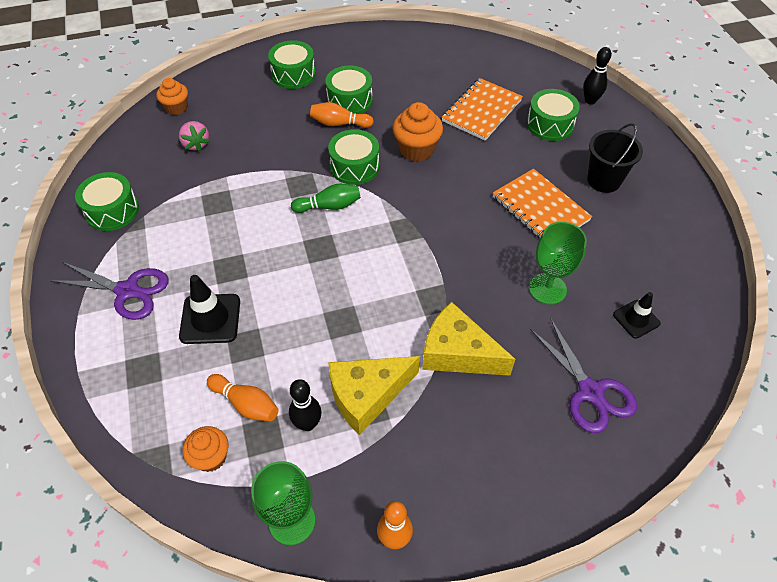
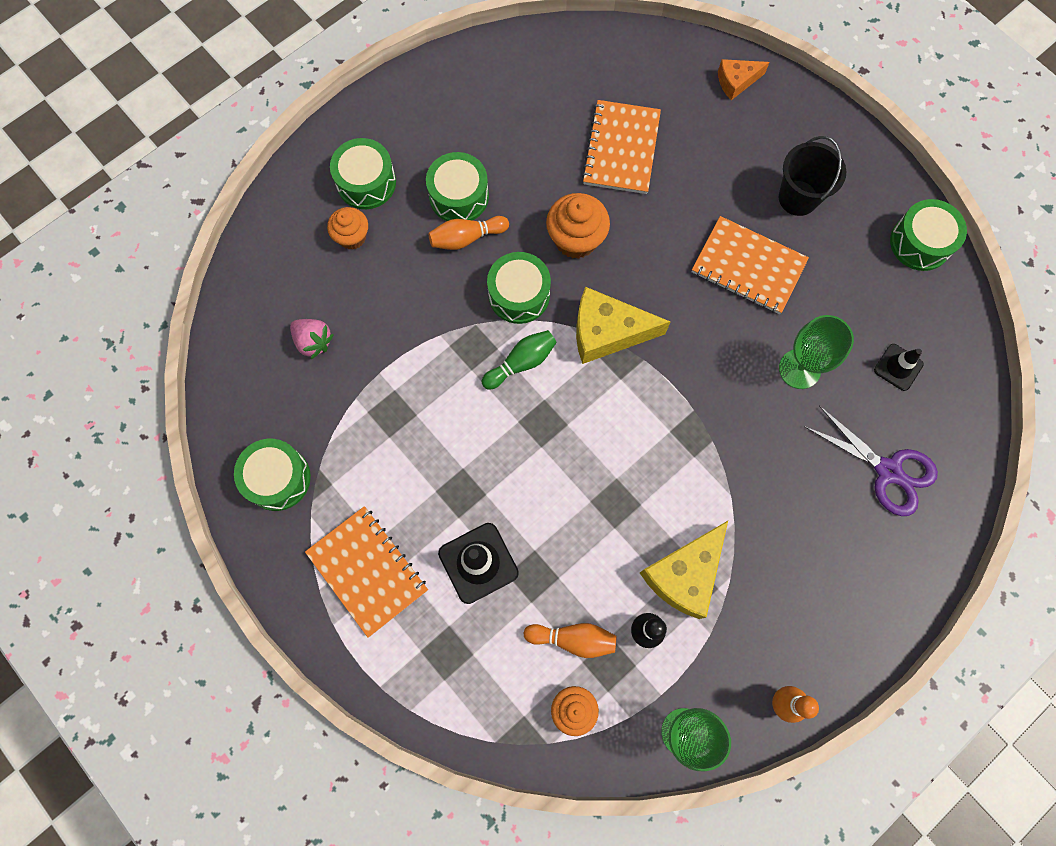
camera: 25 degrees left, 20 degrees up
(128, 291) = (367, 571): purple scissors -> orange notebook
(176, 108) = (253, 296): orange cupcake -> orange cupcake (352, 237)
(457, 353) = (747, 486): yellow cheese -> yellow cheese (607, 332)
(550, 124) = (707, 138): green drum -> green drum (920, 243)
(590, 101) = (736, 82): black bowling pin -> orange cheese

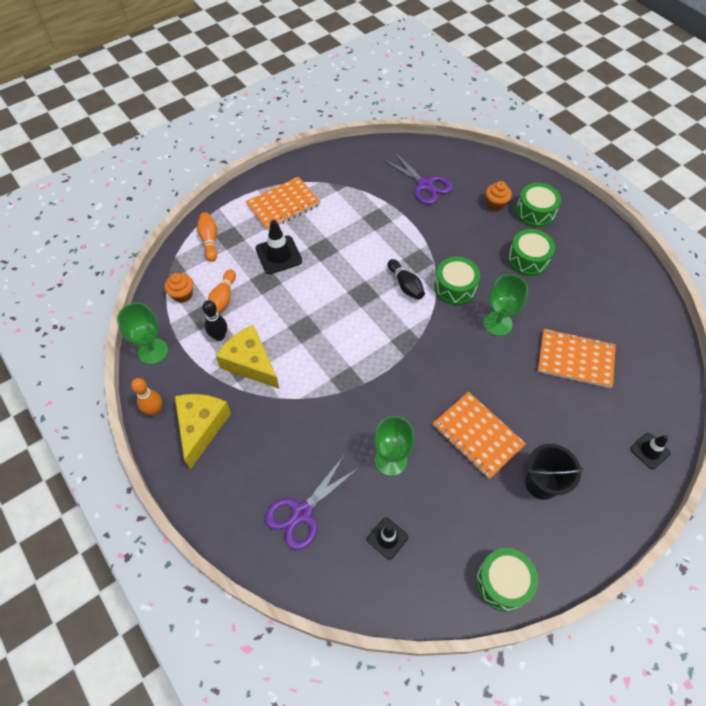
camera: 95 degrees right, 15 degrees down
(278, 478) = (343, 168): green drum -> none
(313, 342) = (425, 185): pink strawberry -> purple scissors
(466, 238) = (496, 261): orange bowling pin -> orange bowling pin (209, 241)
(521, 363) = (405, 285): green bowling pin -> black bowling pin
(576, 239) = (497, 323): orange cupcake -> green goblet
(607, 332) = (425, 336): yellow cheese -> yellow cheese (201, 427)
(736, 82) = (650, 451): orange cheese -> black traffic cone
(748, 267) = (477, 435): orange notebook -> orange notebook turned 75 degrees counterclockwise

